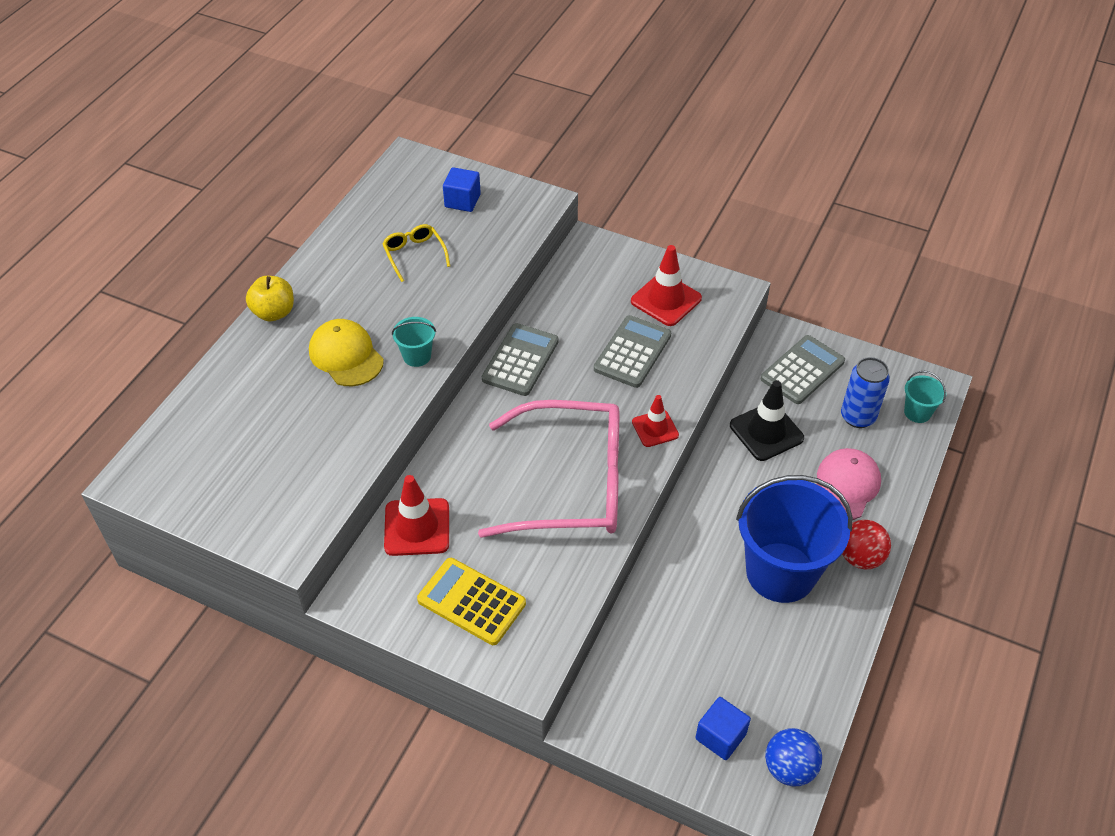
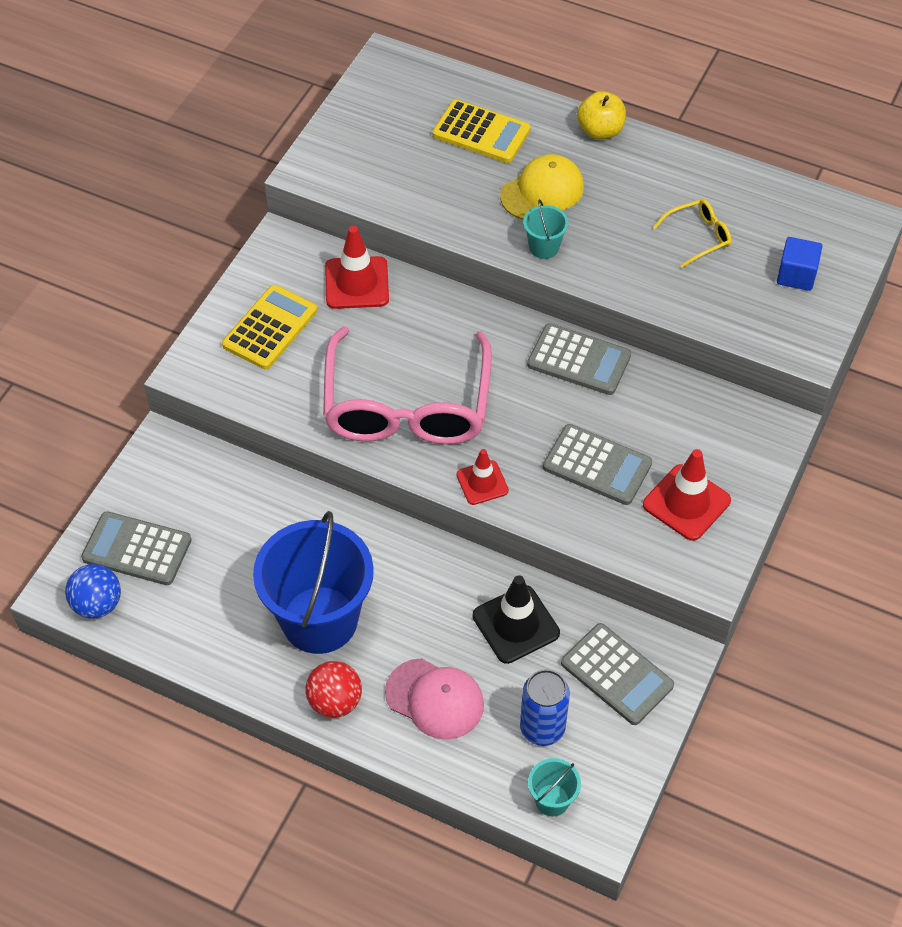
camera: 90 degrees right, 5 degrees up
(258, 400) = (481, 132): none -> yellow calculator
(720, 736) = (137, 549): blue cube -> grey calculator

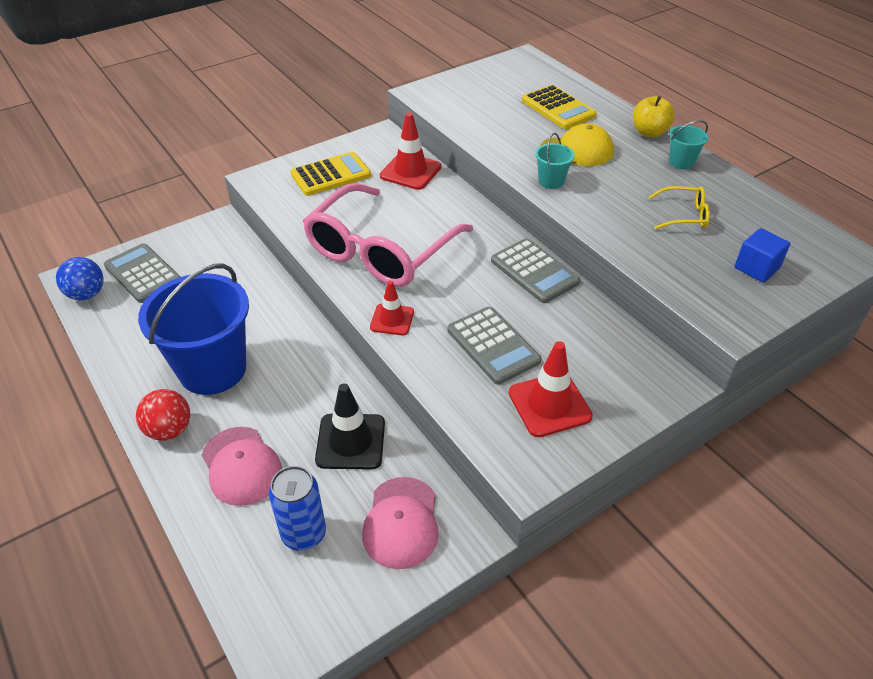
camera: 30 degrees right, 10 degrees down
(552, 800) = (261, 600): turquoise bucket -> turquoise bucket (681, 162)
(617, 674) = (401, 522): grey calculator -> pink cap

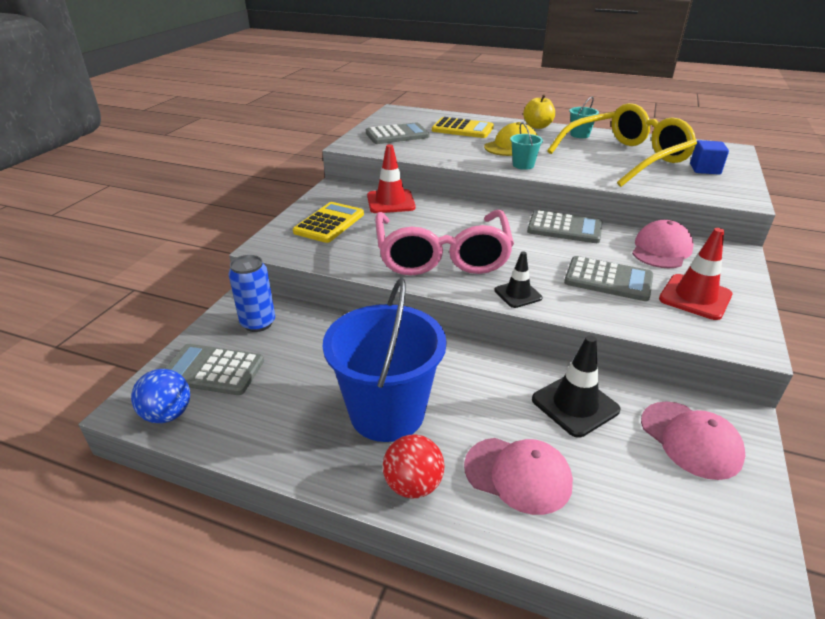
camera: 35 degrees left, 10 degrees down
(304, 534) = (641, 495): blue can -> blue can (258, 323)
(392, 320) = (518, 294): red traffic cone -> black traffic cone
(479, 94) = (397, 135): none -> grey calculator
(598, 340) = (661, 250): none -> pink cap
(684, 215) = (626, 158): yellow glasses -> yellow glasses, size x2.42

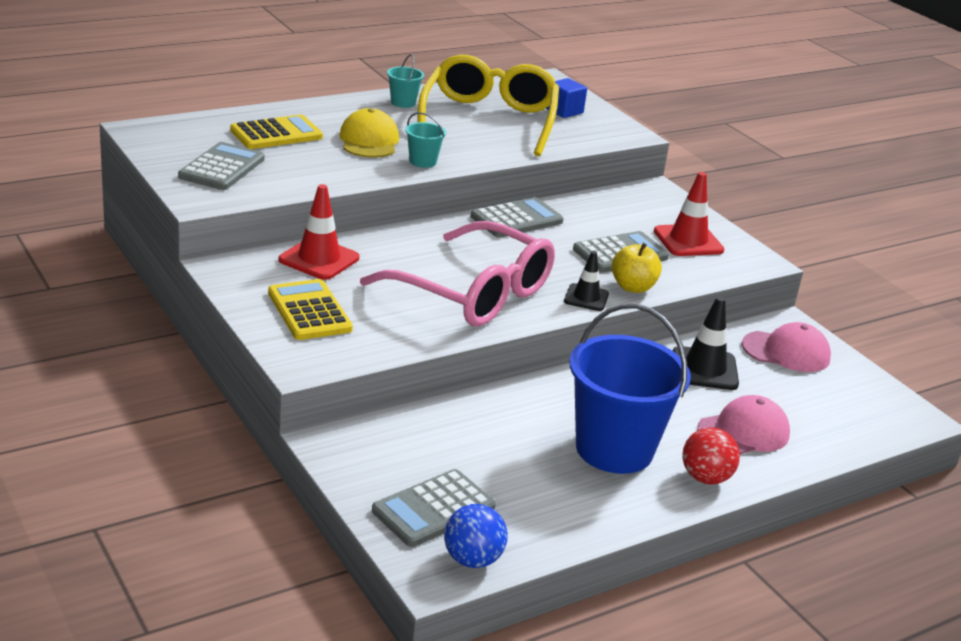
camera: 55 degrees left, 5 degrees down
(258, 323) = (385, 452): blue can -> none
(537, 126) = (344, 104): yellow apple -> yellow apple (633, 287)
(661, 250) = (611, 209): pink cap -> none

